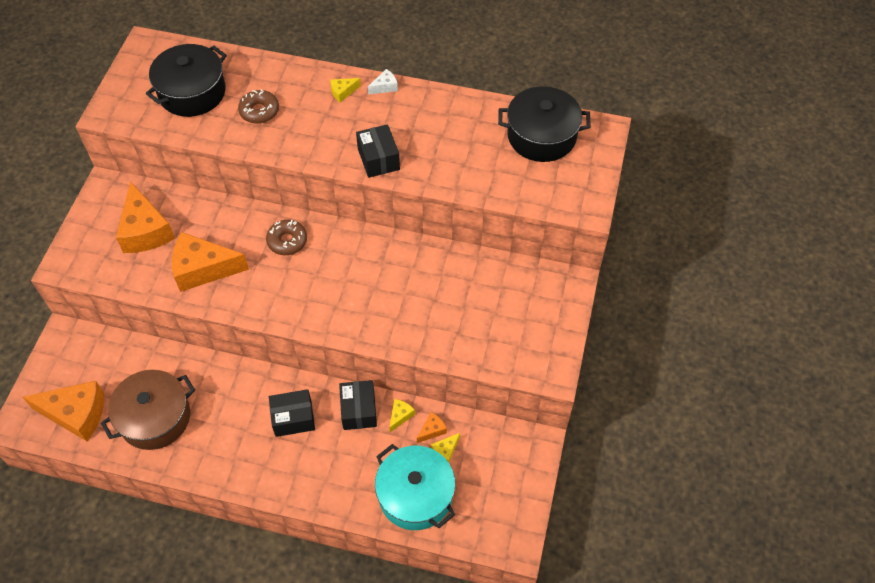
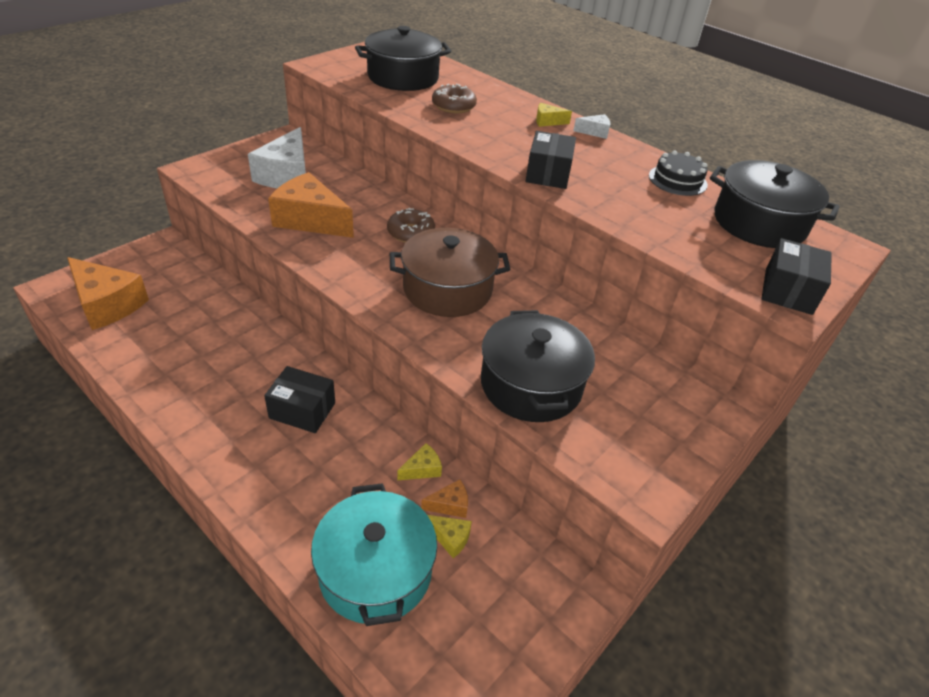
camera: 25 degrees right, 15 degrees down
(145, 230) = (287, 175): orange cheese -> white cheese
(155, 418) = (170, 341): brown pot -> brown pot (447, 289)
(359, 410) = (379, 439): black box -> black box (788, 291)
(445, 451) = (450, 538): yellow cheese -> yellow cheese turned 135 degrees counterclockwise
(449, 332) = (531, 385): none -> black pot
(470, 116) = (677, 180): none -> black cake

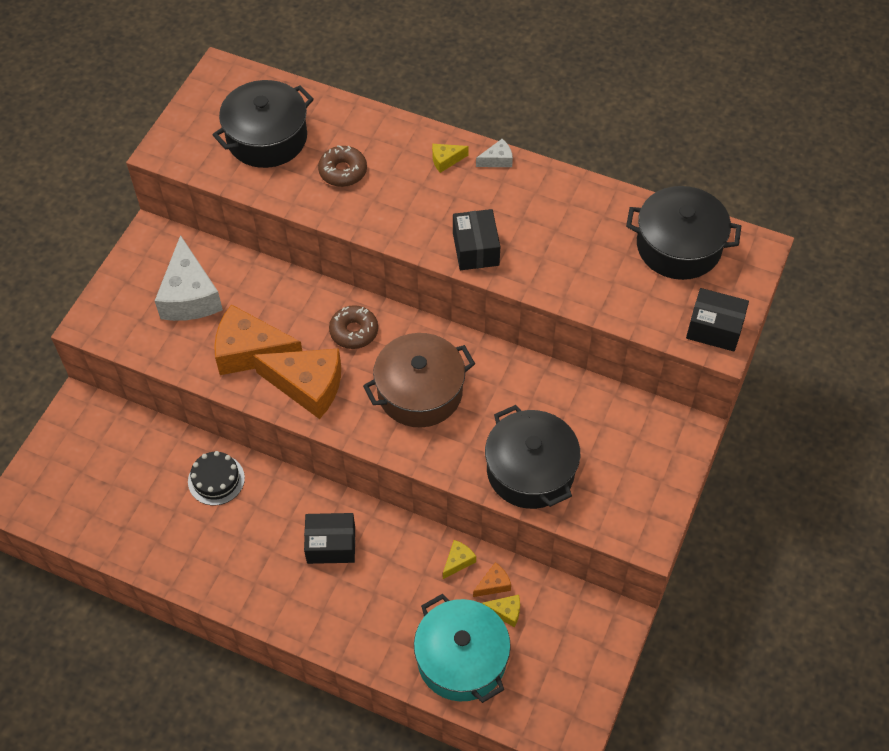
camera: 15 degrees left, 15 degrees up
(107, 304) = (81, 501): orange cheese -> orange cheese (308, 386)
(677, 180) = (595, 210): black cake -> black cake (216, 479)
(788, 291) = (714, 328): black box -> black box turned 75 degrees counterclockwise

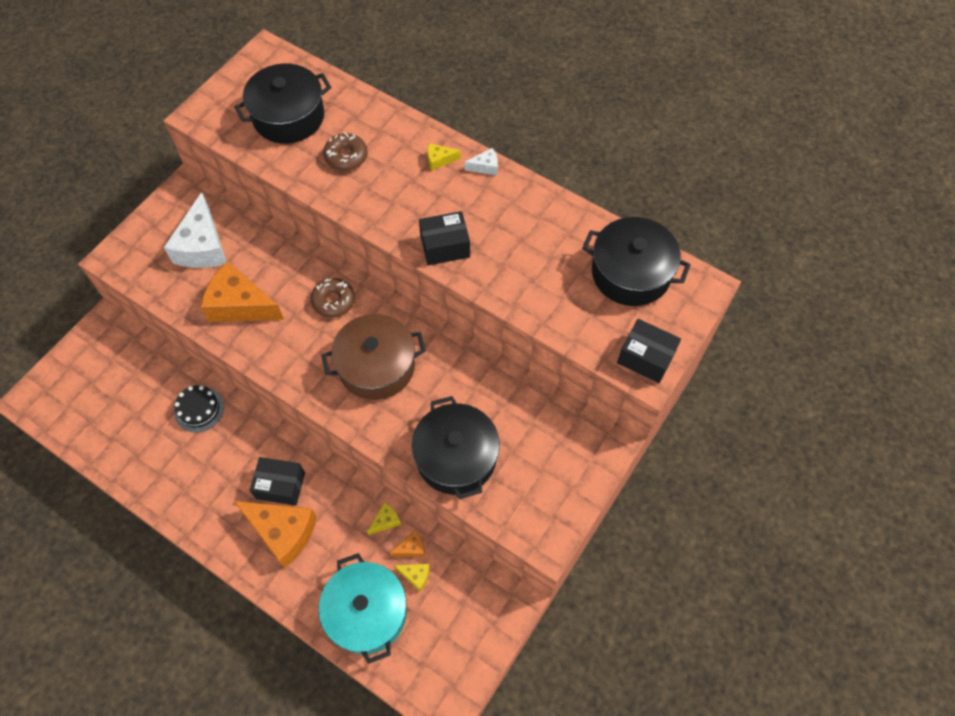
camera: 10 degrees right, 5 degrees up
(308, 386) = (281, 344): orange cheese -> orange cheese (282, 532)
(476, 249) = (445, 246): black box -> black box turned 75 degrees clockwise

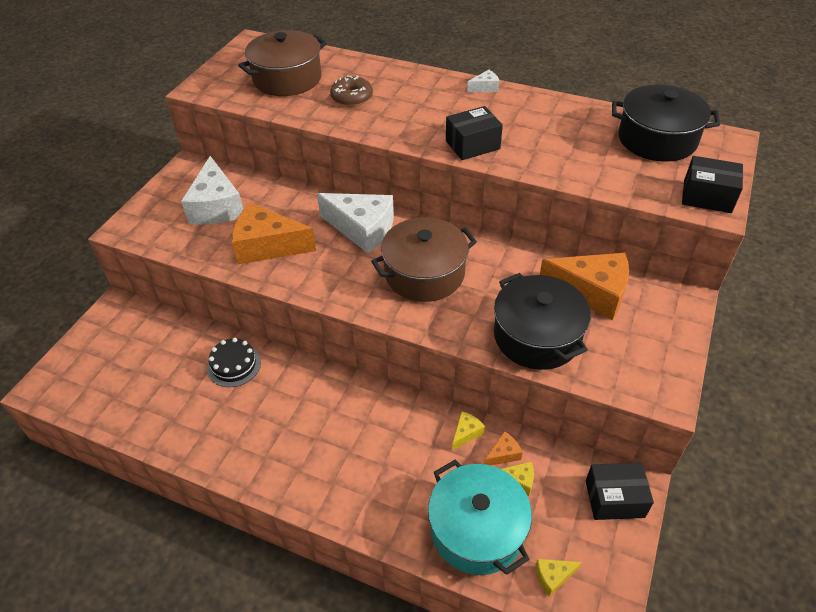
camera: 10 degrees left, 15 degrees down
(280, 485) = (341, 420): black box -> black box (614, 498)
(282, 532) = (356, 465): orange cheese -> orange cheese (591, 292)
(288, 117) = (287, 79): black pot -> brown pot
(333, 301) = (362, 229): brown donut -> white cheese
(439, 160) = (440, 89): yellow cheese -> yellow cheese (553, 577)

